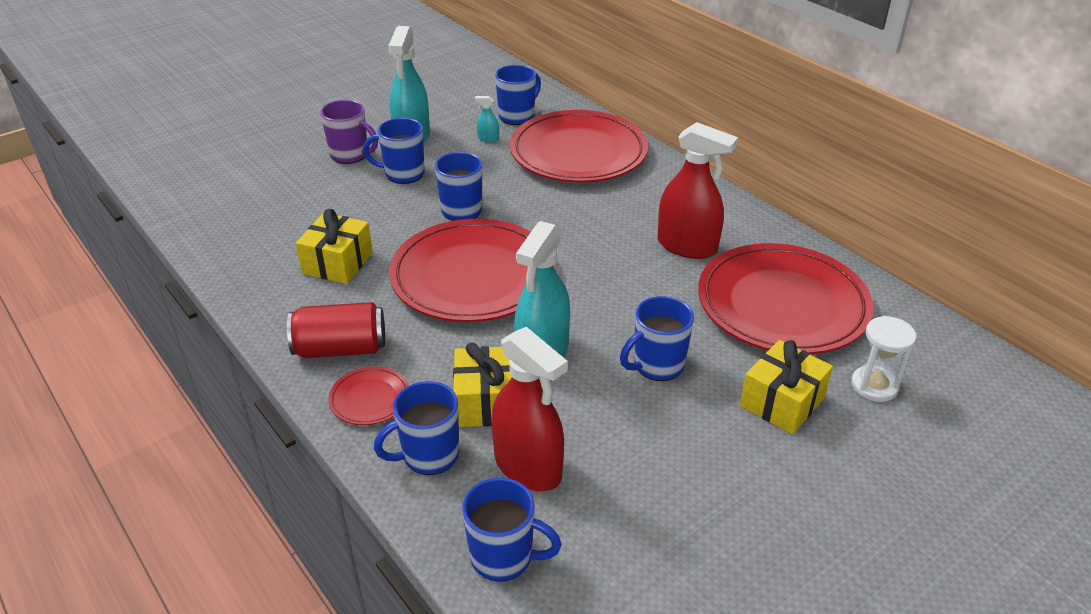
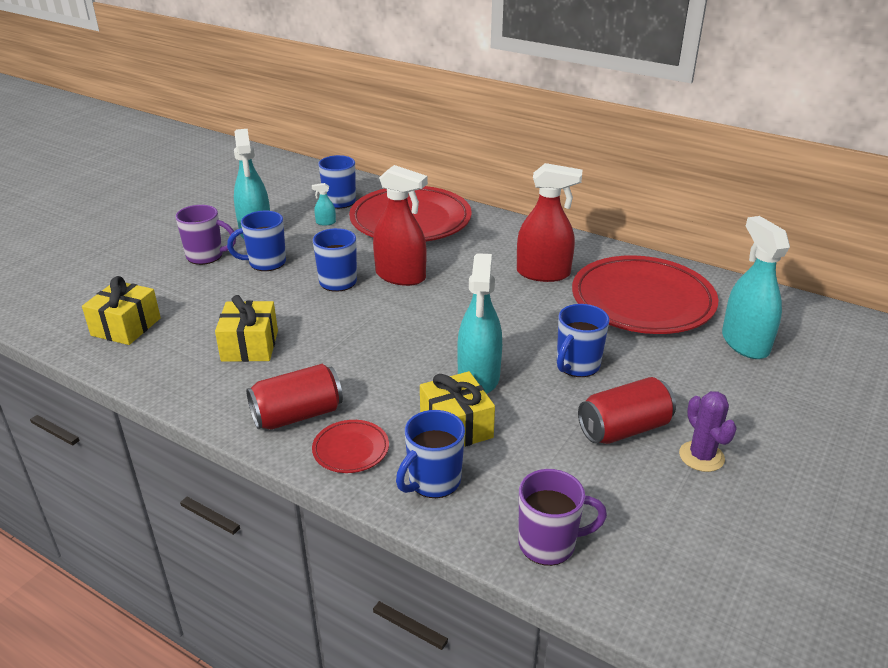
camera: 20 degrees left, 5 degrees down
(472, 276) = (381, 331): red plate -> none
(503, 557) = (549, 544): blue mug -> purple mug
(528, 466) = (523, 468): red spray bottle -> red spray bottle (400, 276)
(663, 452) = (624, 429): none -> red can
(731, 508) = (701, 456): none -> purple cactus
(782, 402) = (687, 370): yellow gift -> yellow gift (126, 327)
(874, 386) = (745, 343): white hourglass -> turquoise spray bottle

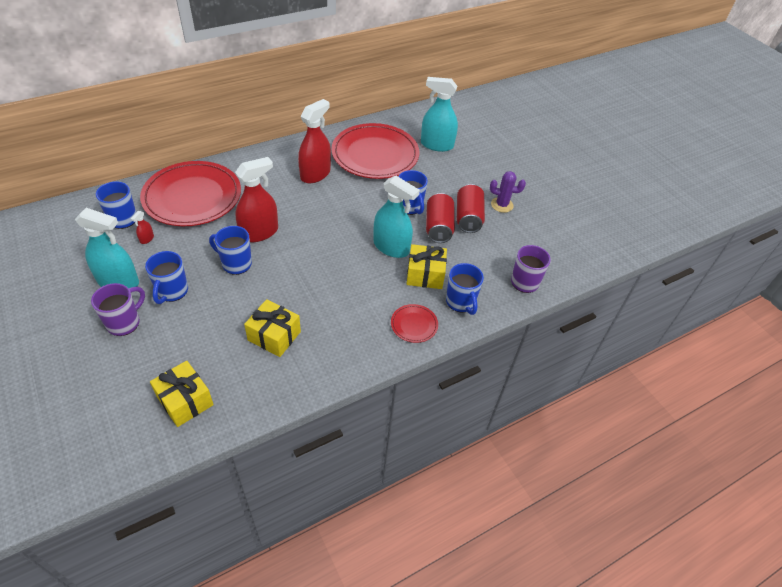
camera: 65 degrees left, 15 degrees up
(297, 415) = (367, 337): red can -> red can (438, 227)
(325, 222) = (147, 239): turquoise spray bottle -> red spray bottle

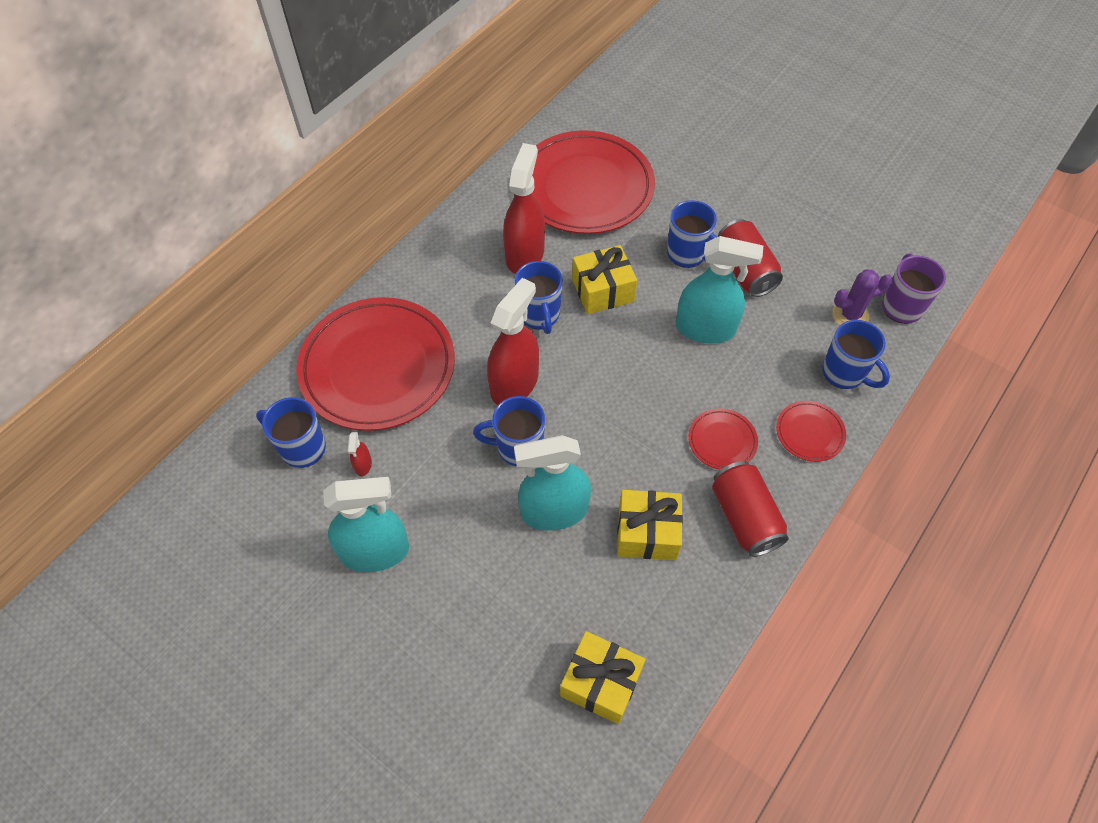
camera: 20 degrees left, 10 degrees up
(124, 323) = (433, 609): purple mug -> none
(172, 291) = (462, 531): blue mug -> blue mug (539, 315)
(356, 307) = (722, 441): none -> red plate
(425, 275) = (775, 352): yellow gift -> yellow gift (603, 290)
(436, 145) = (657, 136): turquoise spray bottle -> turquoise spray bottle (554, 511)
(468, 218) = (772, 239): red can -> red can (744, 517)
(502, 205) = (802, 200): purple cactus -> purple cactus (850, 315)

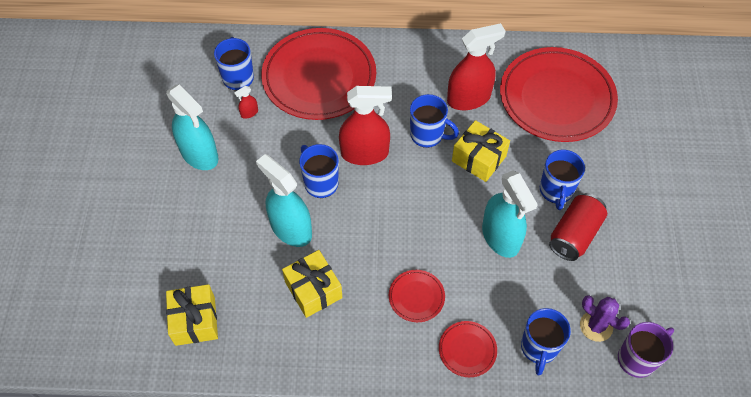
camera: 55 degrees right, 0 degrees up
(539, 315) = (428, 135): blue mug -> blue mug turned 105 degrees counterclockwise
(744, 517) = (367, 342): red can -> none

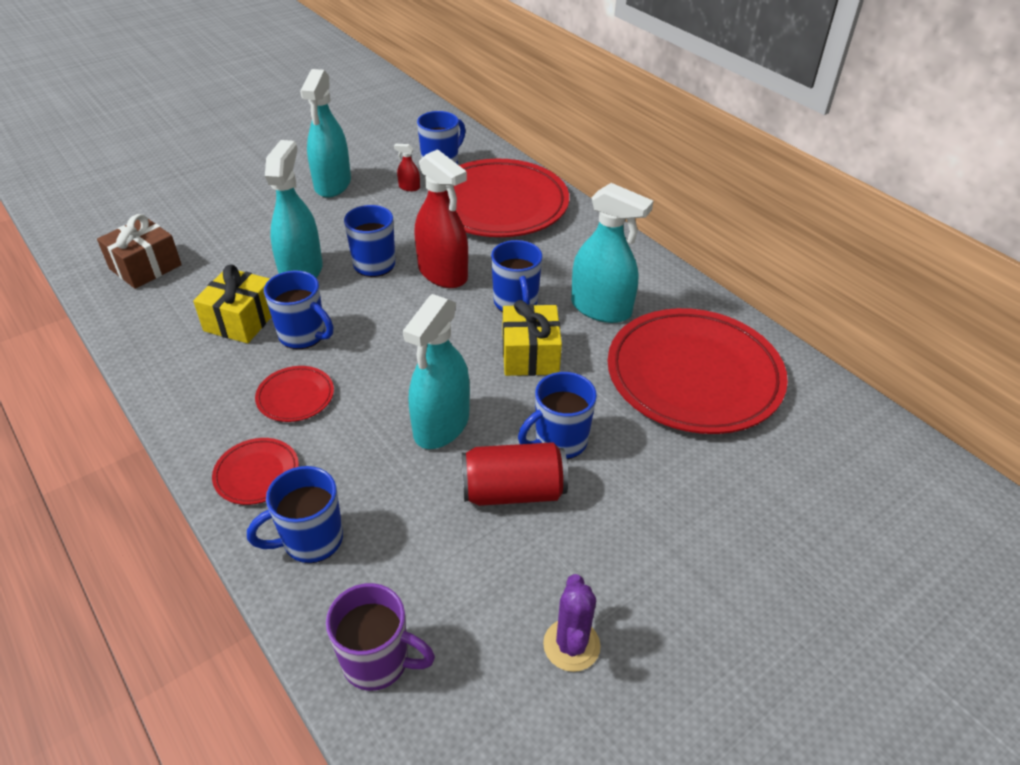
camera: 50 degrees right, 15 degrees down
(195, 321) = (145, 267): yellow gift -> brown gift
(361, 263) = (303, 335): none -> blue mug
(468, 98) = (601, 308): red spray bottle -> turquoise spray bottle
(596, 326) = (393, 585): purple cactus -> purple cactus (571, 645)

